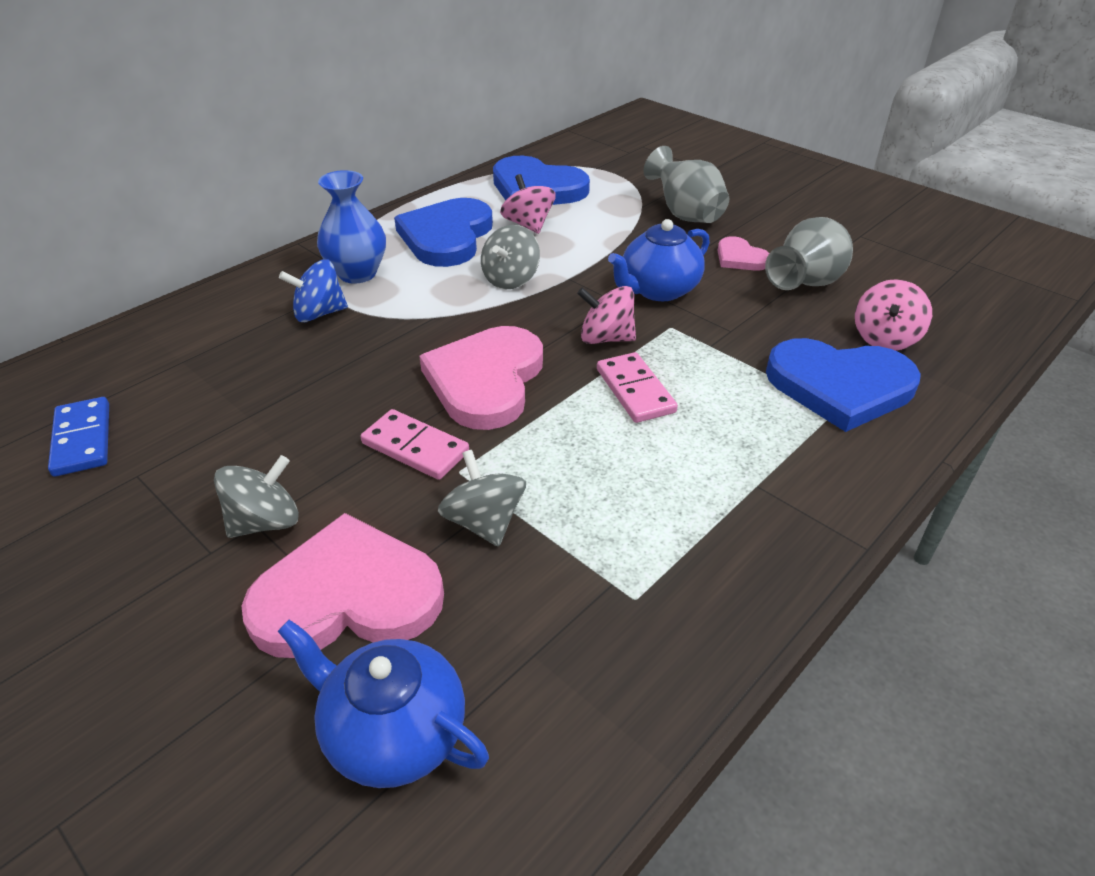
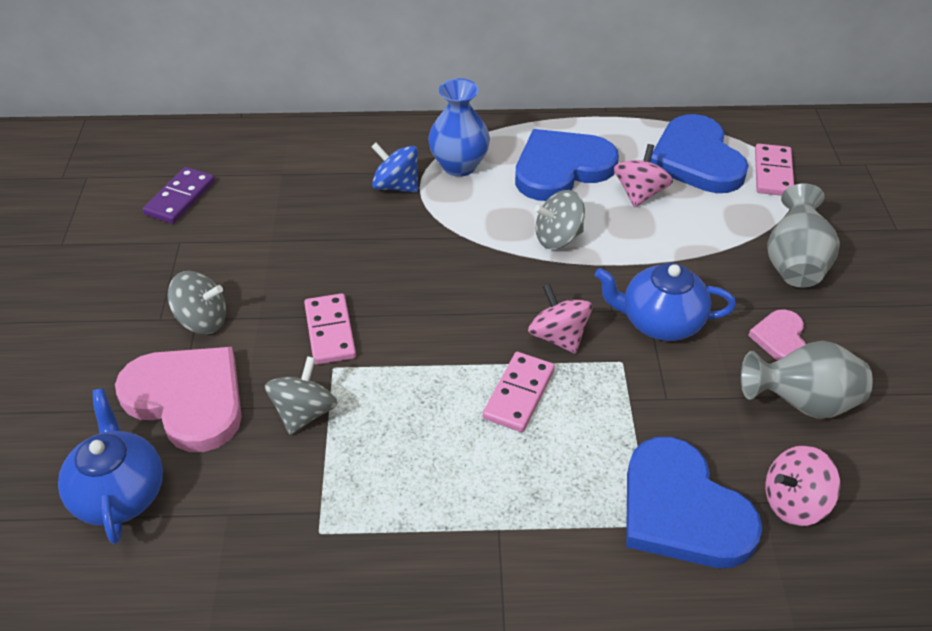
camera: 45 degrees right, 5 degrees up
(82, 439) = (180, 198): blue domino -> purple domino
(486, 381) = (432, 313): pink heart -> none
(596, 174) = (773, 173): none -> pink domino

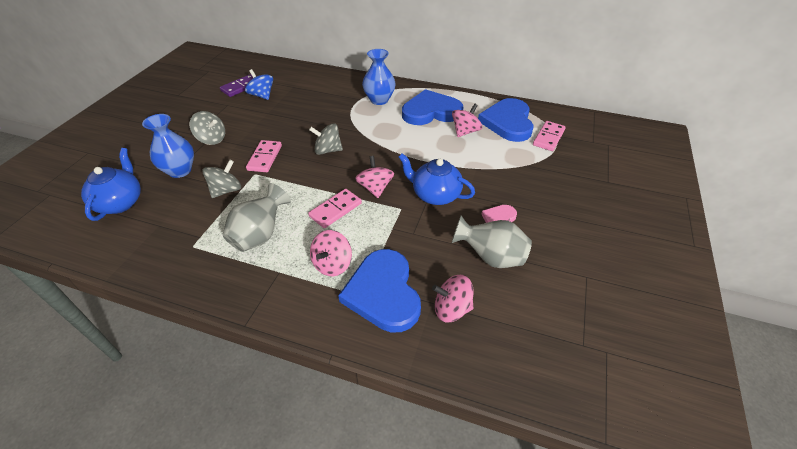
camera: 20 degrees right, 0 degrees up
(187, 399) = (180, 170): pink heart -> blue vase
(396, 186) = (342, 102): blue spinning top -> blue spinning top (262, 95)
(558, 238) = (407, 142): grey spinning top -> grey spinning top (328, 150)
(575, 489) = (332, 264): none -> pink spinning top
(794, 264) = (532, 185): grey vase -> grey vase (260, 235)

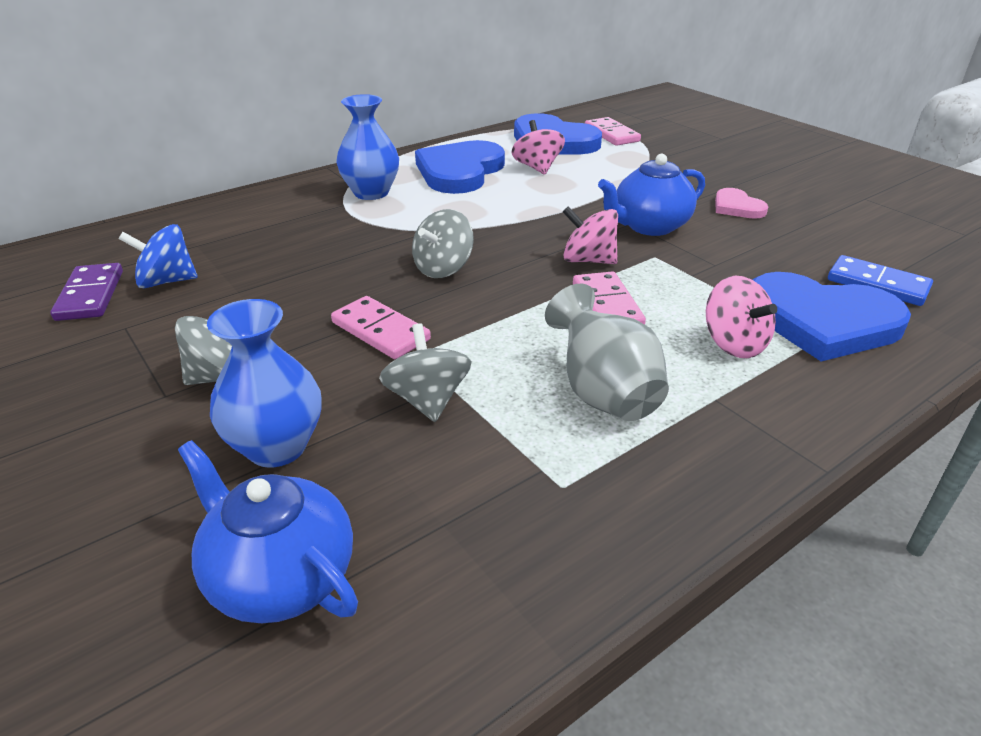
camera: 55 degrees left, 10 degrees down
(451, 309) = (877, 284): pink spinning top -> blue domino
(490, 257) = (799, 233): grey vase -> none

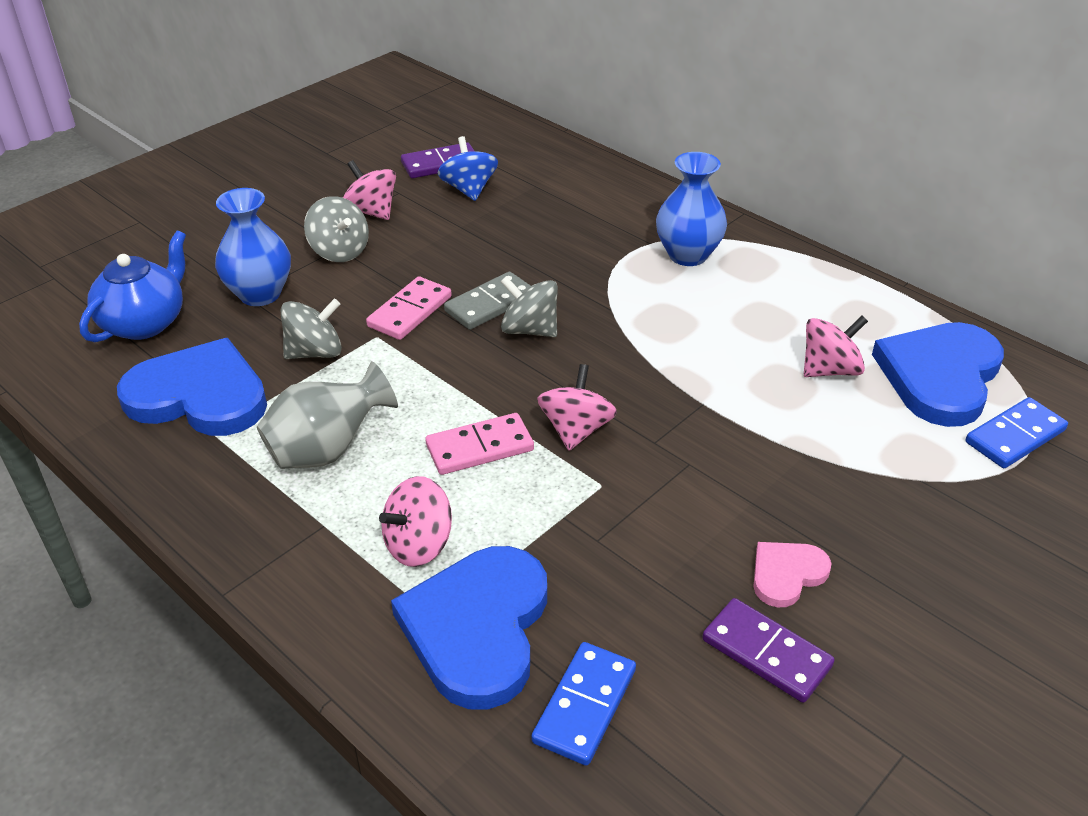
camera: 80 degrees right, 5 degrees up
(151, 349) = (371, 212): none -> pink spinning top
(392, 284) = (490, 304): none -> grey domino
(459, 171) = (781, 307): blue heart -> blue heart (199, 395)
(611, 134) = (1014, 436): pink domino -> blue domino
(649, 226) = (685, 480): blue teapot -> none
(806, 221) = (766, 653): none -> purple domino

